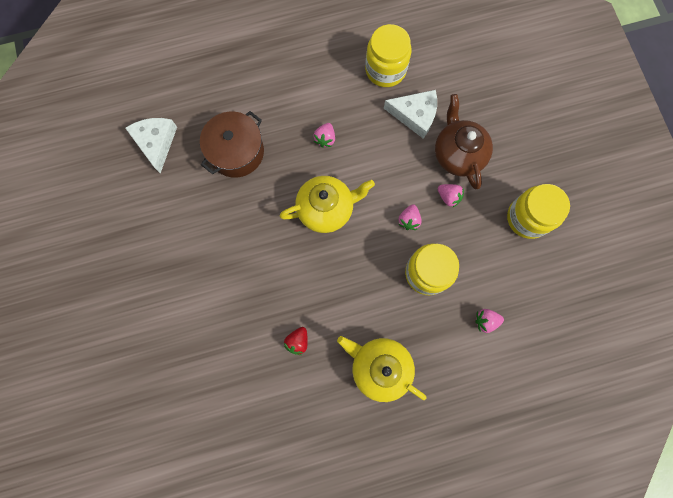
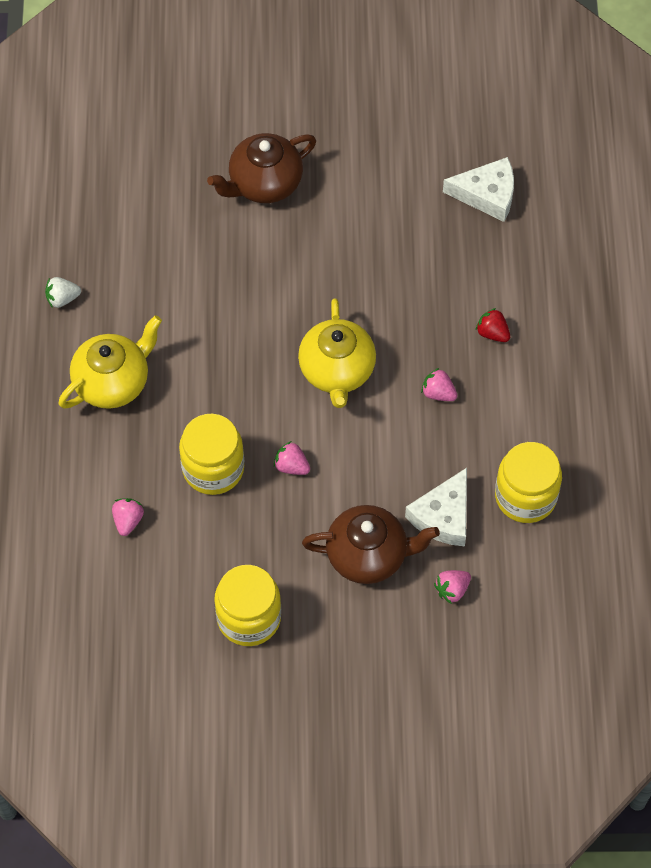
camera: 105 degrees right, 15 degrees down
(179, 304) = (264, 183): none -> brown teapot
(236, 152) = (448, 283): brown pot -> none
(297, 341) = (175, 300): red strawberry -> red strawberry (492, 333)
(319, 431) = (62, 299): none -> white strawberry
(448, 197) = (309, 525): pink strawberry -> pink strawberry (452, 590)

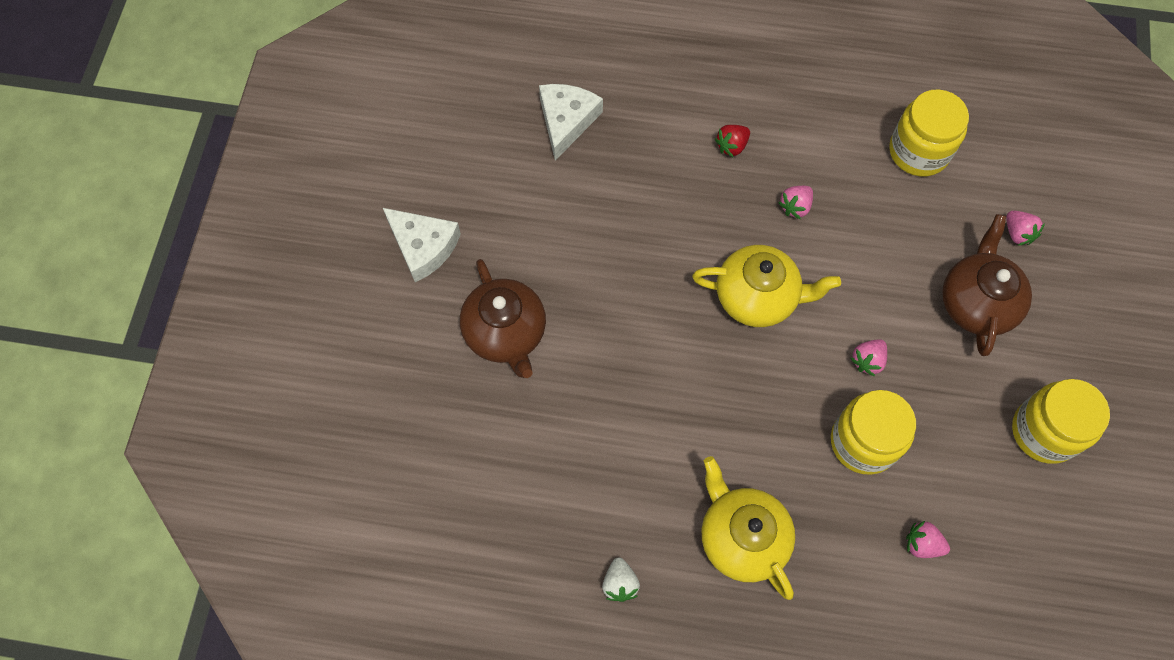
camera: 80 degrees left, 5 degrees up
(443, 516) = (935, 227): white cheese -> white cheese (423, 247)

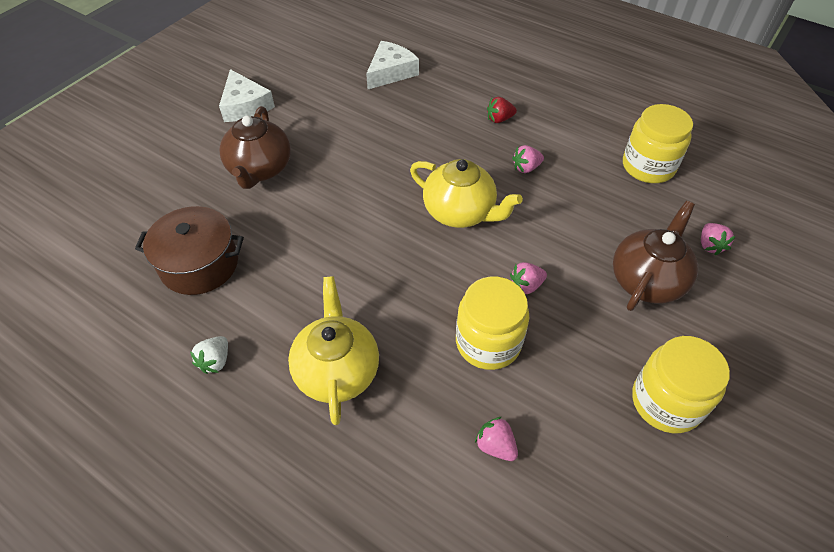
camera: 25 degrees right, 15 degrees down
(525, 485) = (199, 264): none -> brown pot

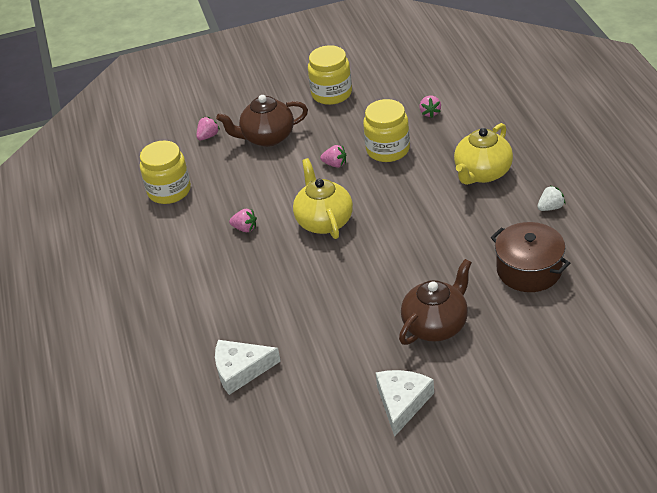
camera: 135 degrees left, 10 degrees down
(499, 119) = (213, 274): red strawberry -> none

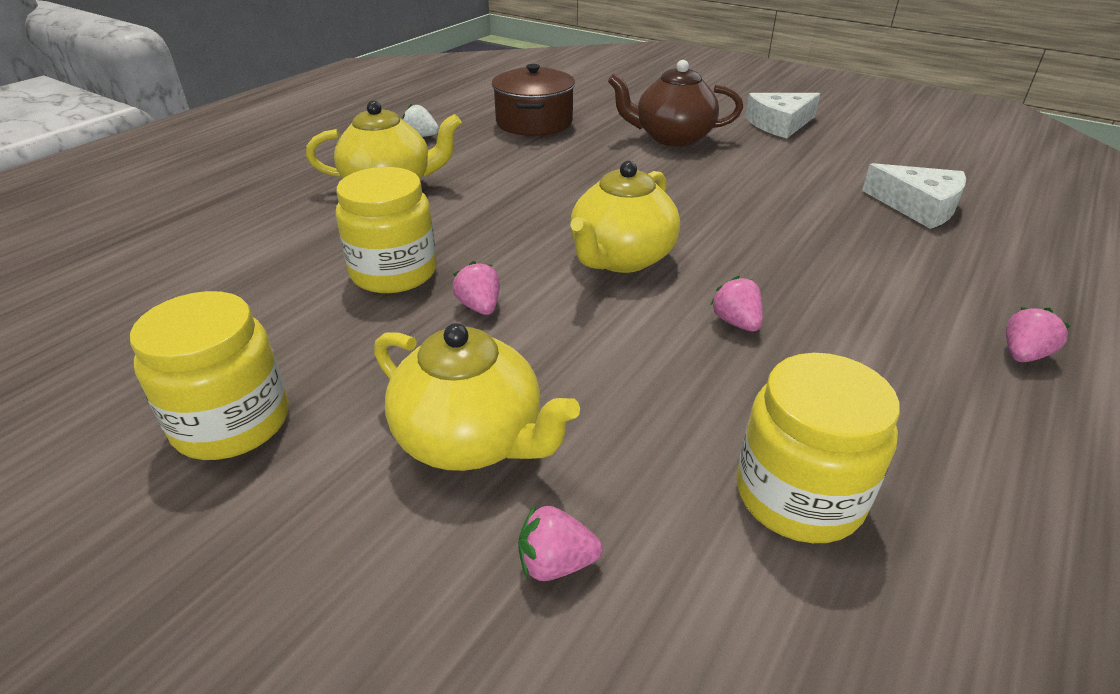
camera: 135 degrees left, 5 degrees down
(267, 137) = (471, 439): brown teapot -> yellow teapot
(430, 113) = (254, 272): pink strawberry -> pink strawberry (1023, 355)

